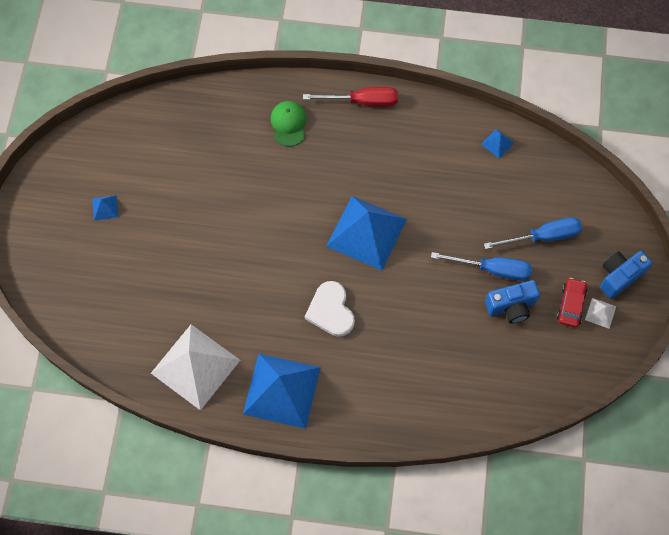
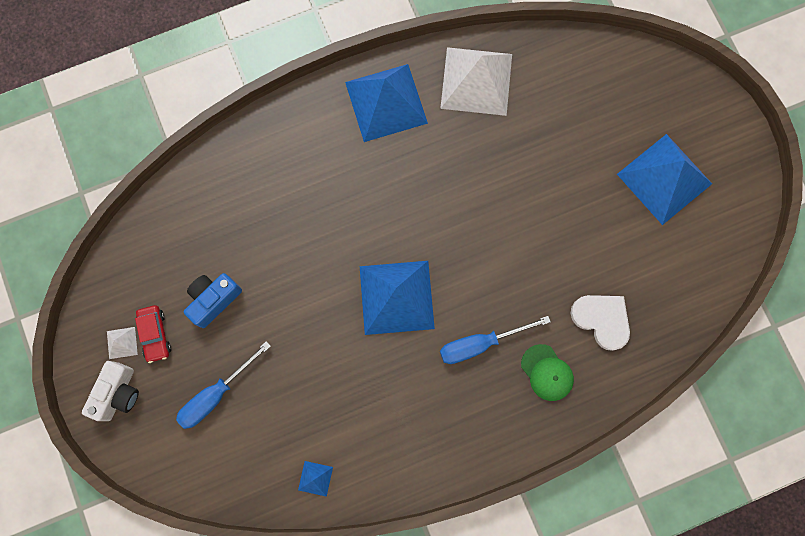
camera: 150 degrees right, 10 degrees up
(105, 207) = (664, 179): blue pyramid -> blue pyramid, size x2.48
(331, 311) = (385, 199): white heart -> white heart (602, 319)
(362, 101) = (486, 445): red screwdriver -> none
(492, 269) = (251, 329): blue screwdriver -> blue screwdriver (480, 343)
(619, 277) = (118, 393): blue camera -> white camera

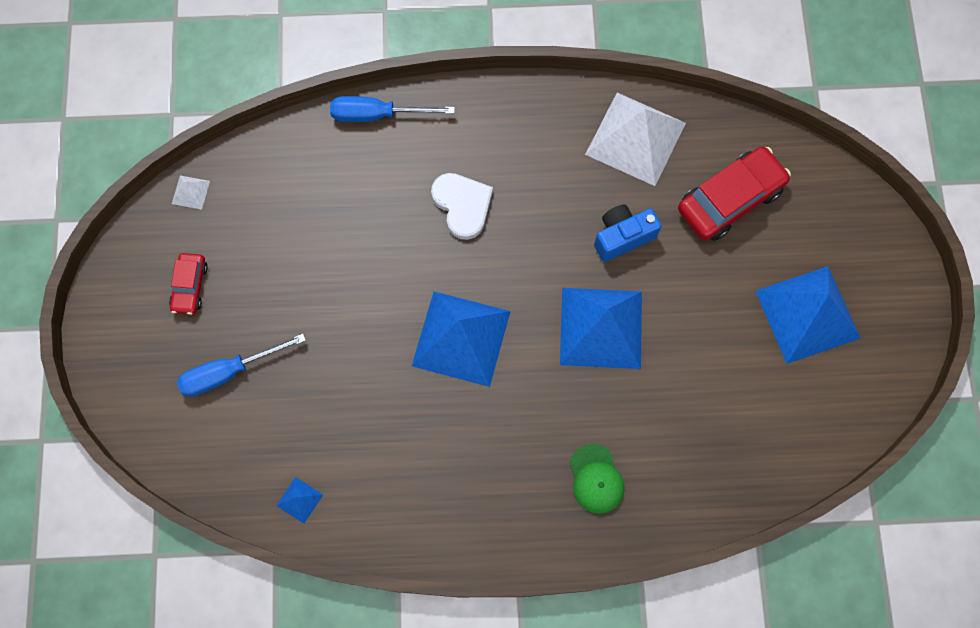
camera: 20 degrees right, 5 degrees down
(118, 393) = (128, 334): white camera -> none
(122, 342) = (152, 283): white pyramid -> white pyramid (191, 192)
(214, 300) = (265, 272): blue camera -> blue camera (622, 237)
(386, 102) = (528, 128): blue pyramid -> blue pyramid (601, 327)
(480, 343) = (534, 420): blue screwdriver -> blue screwdriver (377, 115)
(570, 106) = (730, 199): none -> red car
(602, 319) = (679, 443): white heart -> white heart (462, 205)

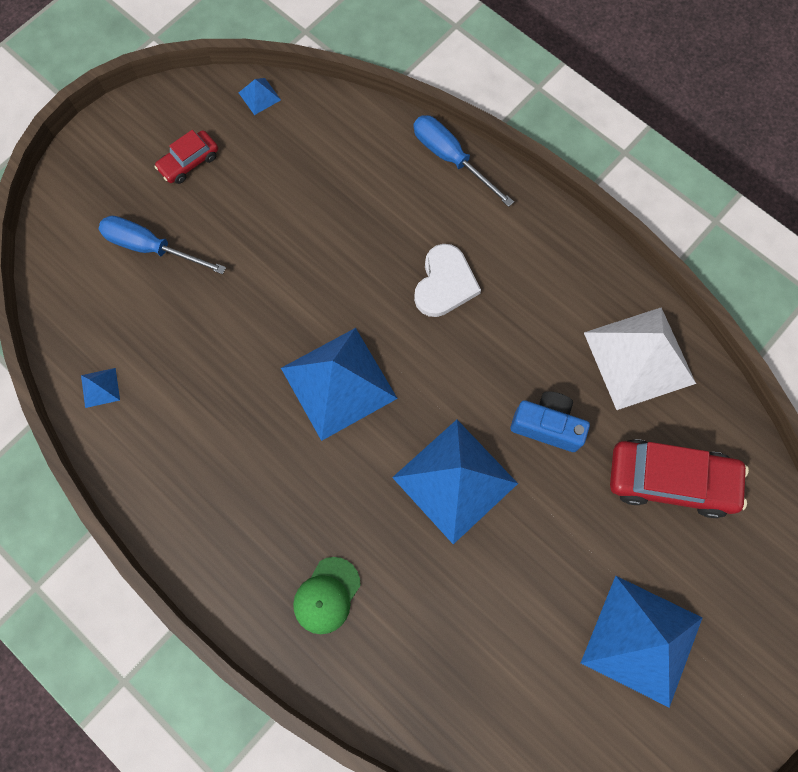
camera: 45 degrees right, 0 degrees up
(191, 192) = (259, 96): white pyramid -> blue pyramid

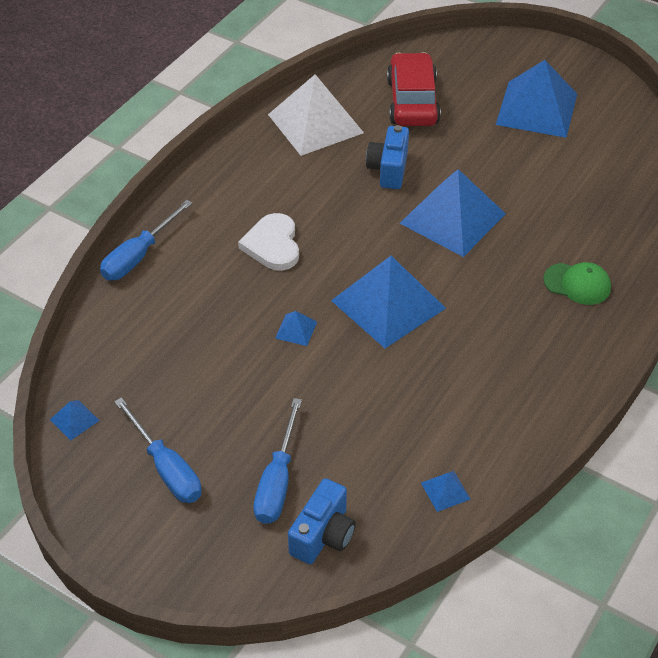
camera: 100 degrees left, 25 degrees down
(86, 276) = (323, 535): none -> blue camera
(189, 162) = (166, 468): red car -> blue screwdriver
(323, 289) = (296, 330): none -> blue pyramid
(445, 283) = (273, 245): white heart -> white heart turned 105 degrees counterclockwise

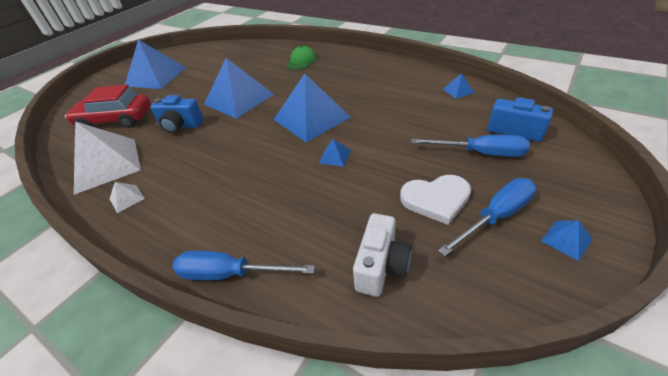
camera: 85 degrees left, 5 degrees down
(74, 419) = (465, 301): blue pyramid -> blue pyramid (566, 240)
(123, 363) = (381, 266): none -> white camera
(139, 256) = (230, 274): blue screwdriver -> blue screwdriver turned 150 degrees clockwise
(253, 158) = (127, 198): none -> white pyramid
(273, 245) = (241, 176): white heart -> white heart (436, 199)

